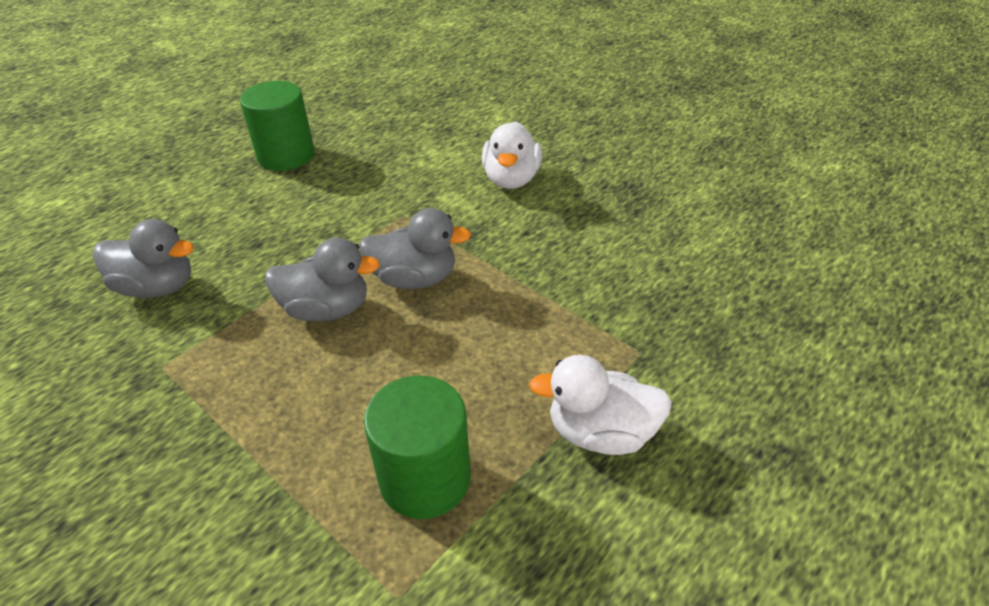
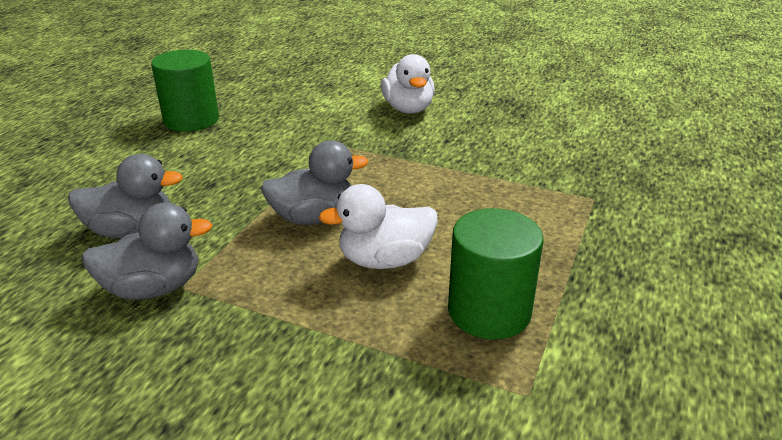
camera: 20 degrees left, 10 degrees down
(414, 278) = (376, 184): grey duck -> grey duck (153, 288)
(601, 433) = (604, 252): white duck -> white duck (384, 260)

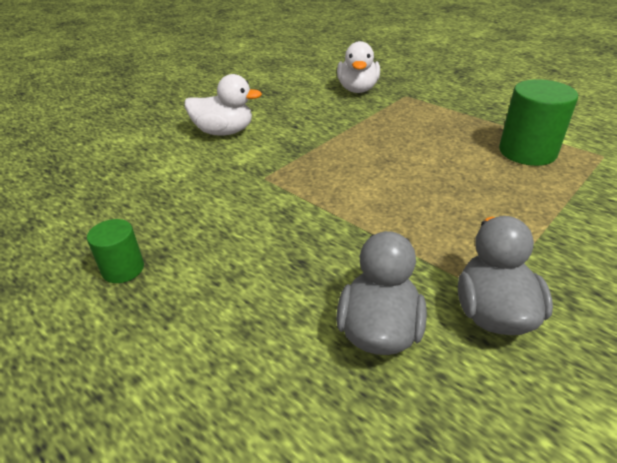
camera: 70 degrees left, 5 degrees up
(191, 120) = (123, 269): green cylinder -> green cylinder, size x0.57
(313, 217) = (392, 204): grey duck -> none
(384, 260) = (464, 180): white duck -> white duck (357, 89)

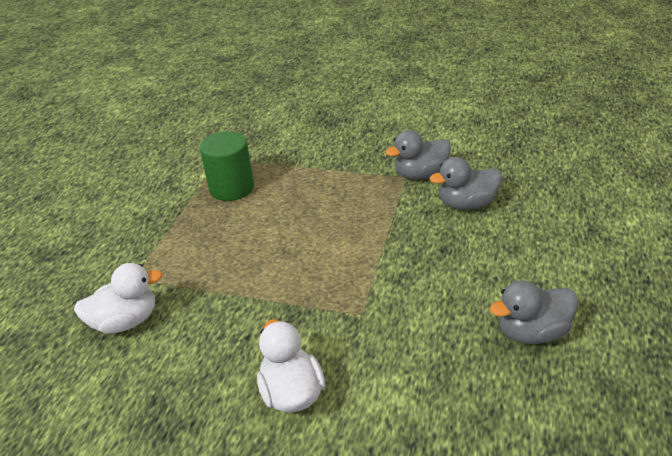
camera: 115 degrees left, 0 degrees up
(123, 269) = (531, 332): green cylinder -> grey duck

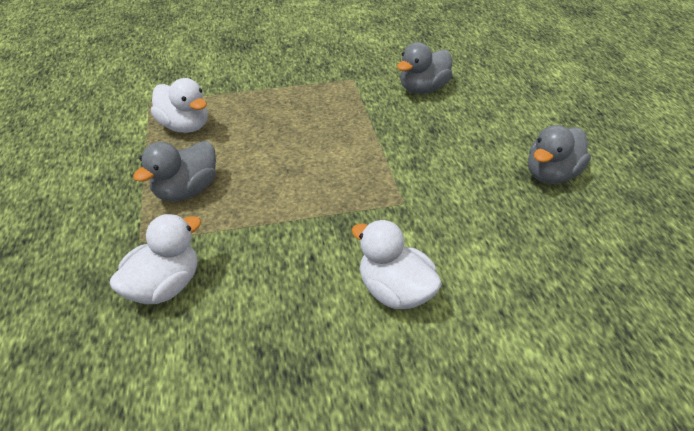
camera: 30 degrees left, 5 degrees up
(232, 188) = (185, 126): green cylinder -> white duck
(420, 174) = (364, 74): grey duck -> grey duck (186, 191)

